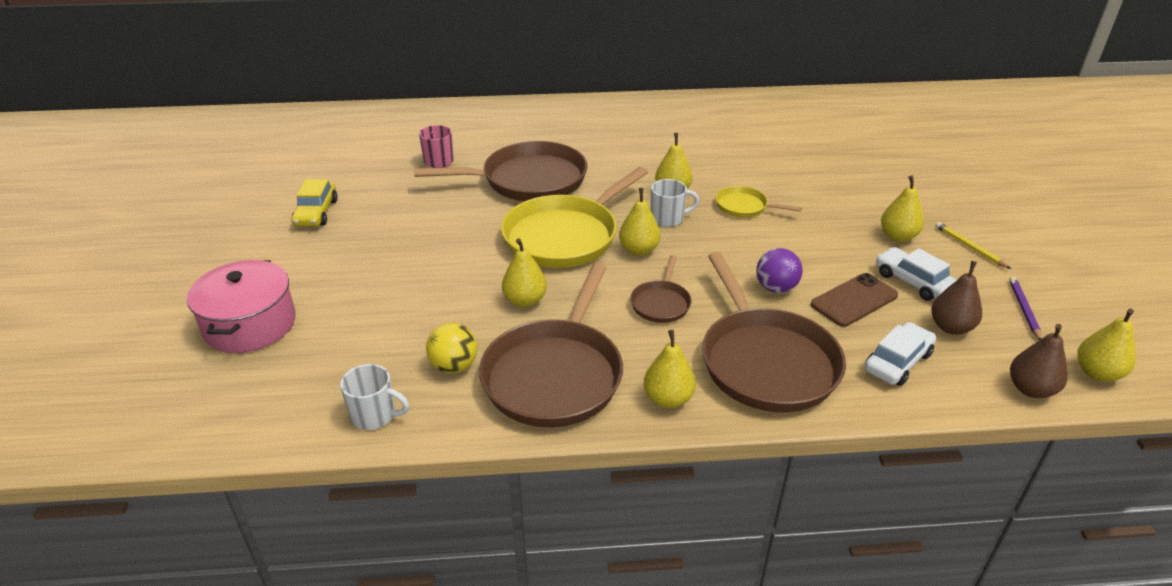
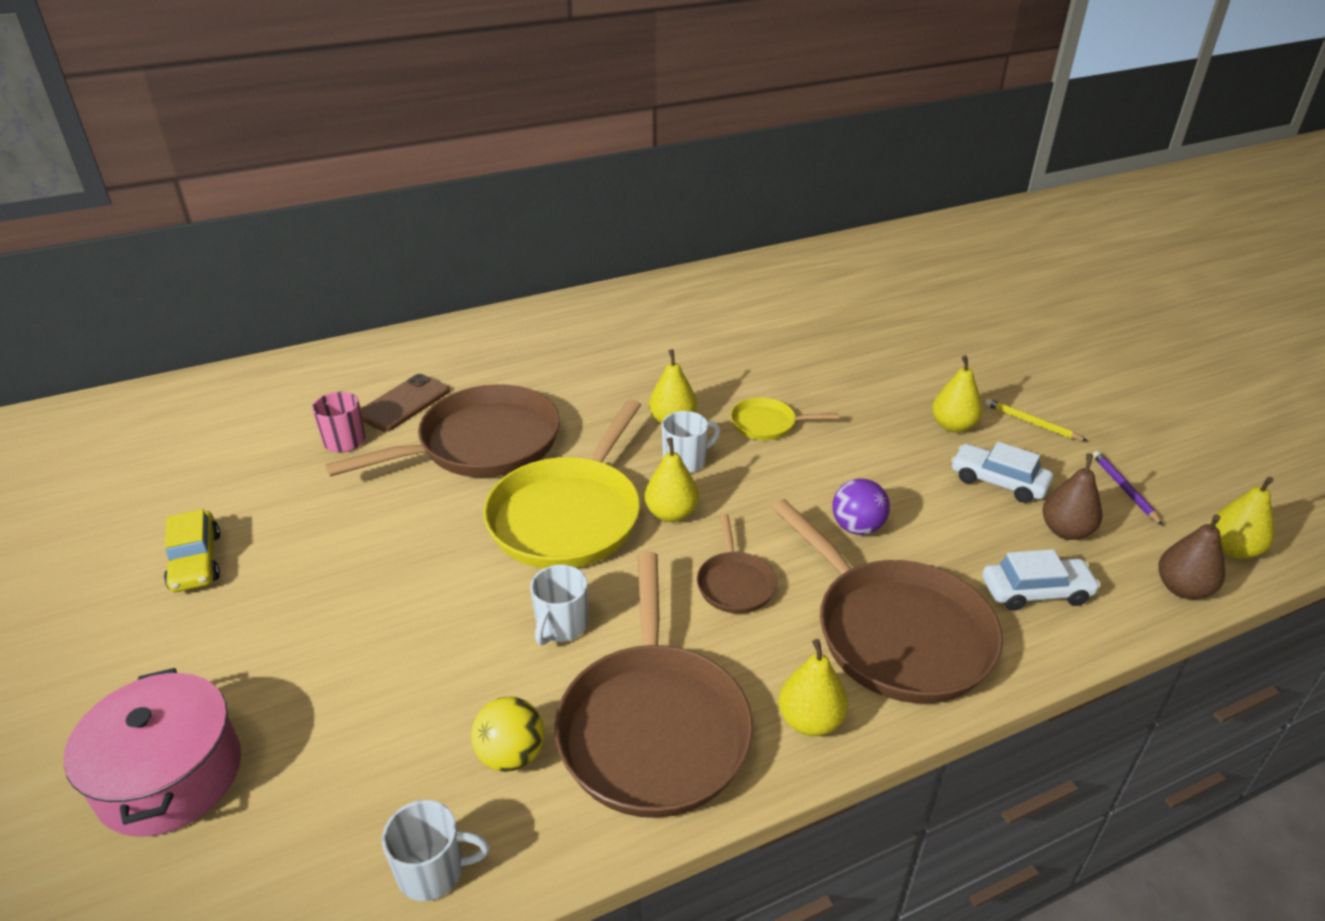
camera: 20 degrees left, 0 degrees up
(525, 300) = (561, 625): yellow pear -> white mug
(854, 300) = (950, 522): brown phone -> brown phone (404, 403)
(897, 362) = (1036, 592): white car -> white car turned 60 degrees clockwise

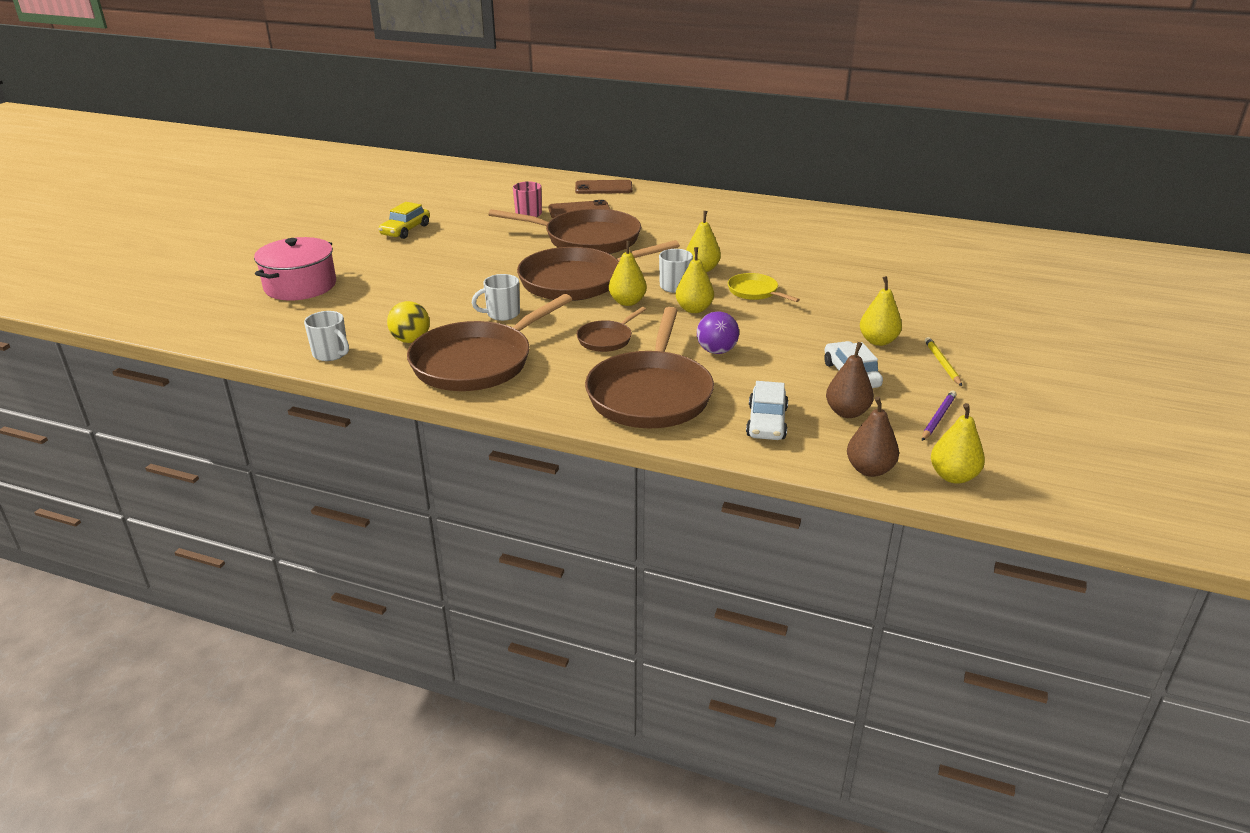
camera: 45 degrees right, 5 degrees down
(381, 354) = (603, 188): none -> brown phone
(568, 516) = (577, 281): yellow pan -> brown pan
(810, 720) = (545, 396): yellow pear -> yellow pear (694, 309)
(1036, 592) = (766, 422): white car -> white car turned 60 degrees clockwise

